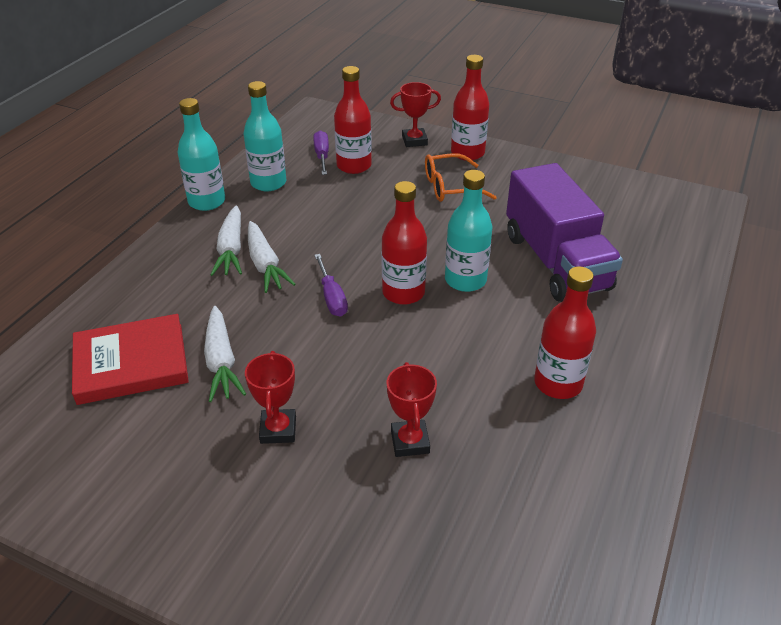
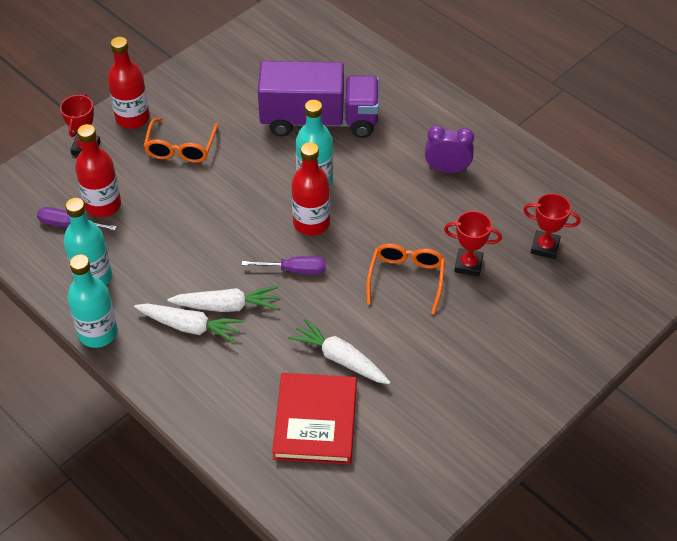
camera: 70 degrees left, 10 degrees up
(221, 361) = (340, 359): white carrot -> white carrot turned 150 degrees counterclockwise
(278, 430) = (428, 336): red trophy -> red trophy (545, 247)
(358, 388) = (406, 279): none -> orange glasses
(558, 383) = (447, 169): red bottle -> purple clock

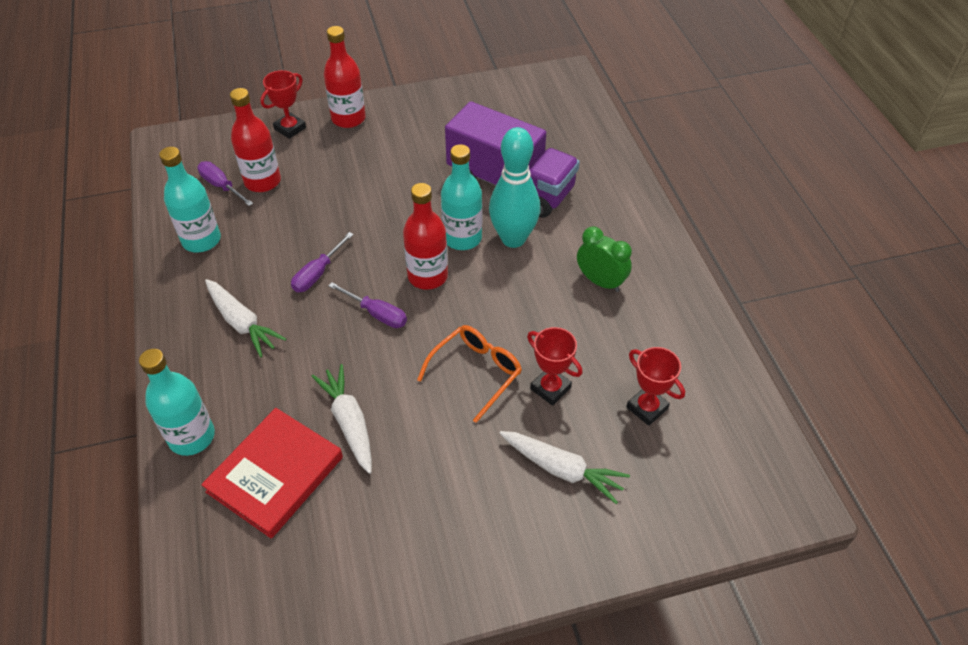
camera: 30 degrees right, 0 degrees up
(98, 333) = (163, 291): turquoise bottle -> turquoise bottle (192, 437)
(181, 147) = (368, 159): orange glasses -> none
(219, 260) = (318, 274): none -> purple screwdriver
(226, 306) = (289, 319): white carrot -> white carrot (562, 469)
(355, 164) = (513, 238): none -> turquoise bowling pin
(447, 169) = (600, 282): purple clock -> green clock

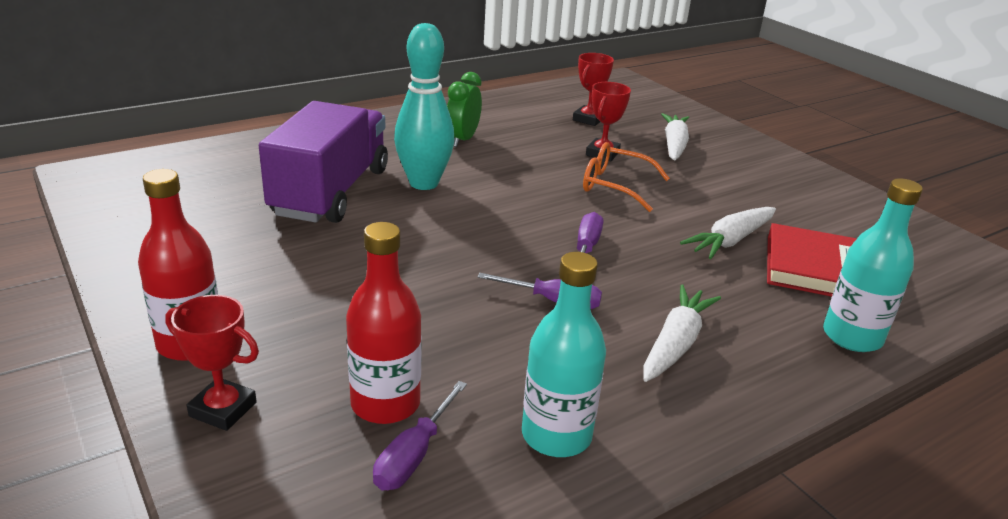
camera: 110 degrees left, 20 degrees down
(427, 276) = (509, 225): red bottle -> none
(462, 238) = (437, 211): turquoise bottle -> none

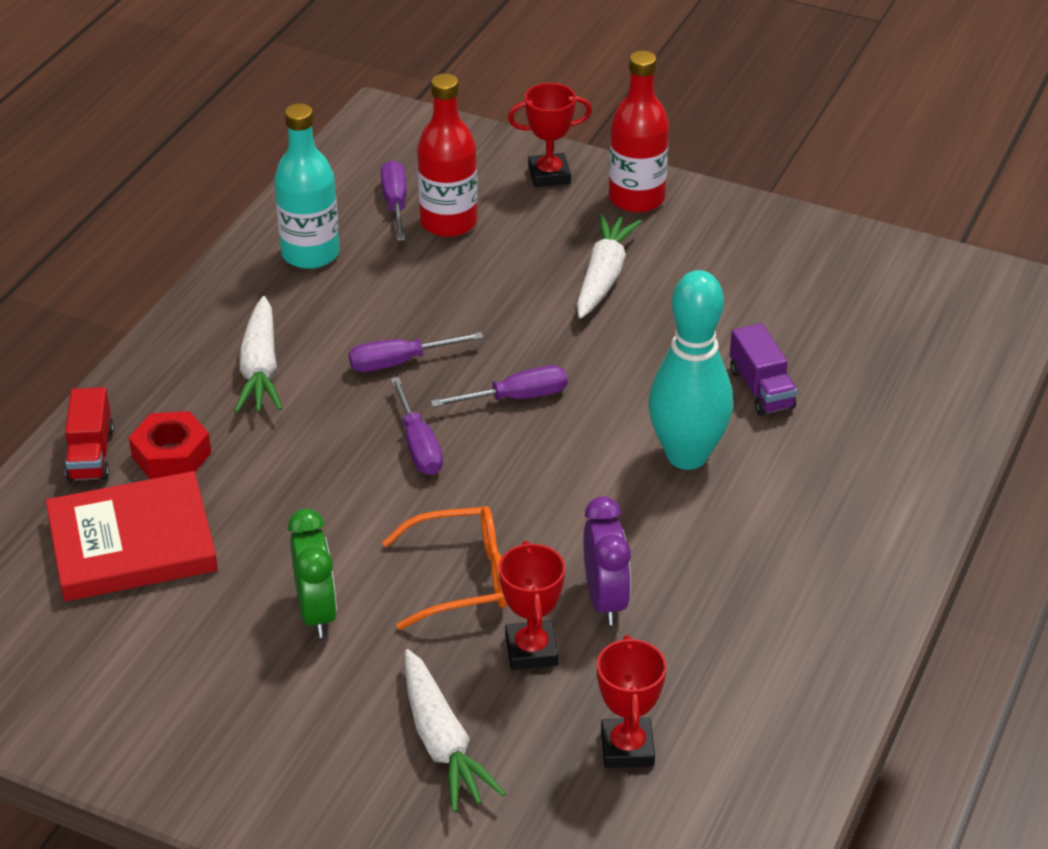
camera: 150 degrees right, 10 degrees up
(331, 192) = (761, 389): purple truck -> purple truck, size x0.43
(462, 140) = (744, 572): green clock -> green clock (316, 612)
(490, 246) = (516, 397): none -> purple screwdriver
(545, 154) = (605, 600): none -> purple clock
(730, 241) = (262, 541): white carrot -> white carrot (603, 276)
(780, 311) = (171, 455): none -> red nut
(852, 337) = (91, 454): turquoise bottle -> red truck

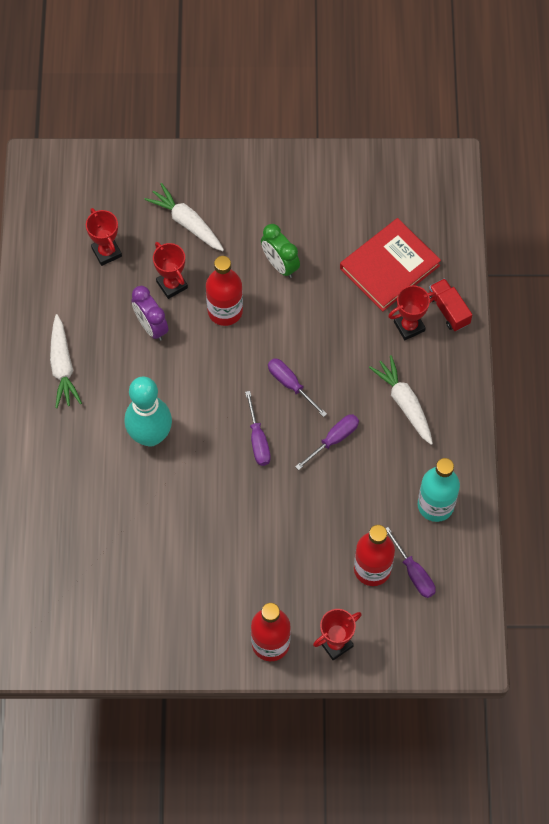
camera: 155 degrees right, 25 degrees up
(171, 455) = (409, 326): red nut -> red trophy
(460, 578) = (225, 311): orange glasses -> red bottle
(516, 397) = (258, 440): purple screwdriver -> purple screwdriver turned 60 degrees counterclockwise
(603, 276) = (257, 559): white carrot -> white carrot (62, 366)
(761, 389) = (130, 503): purple truck -> none

